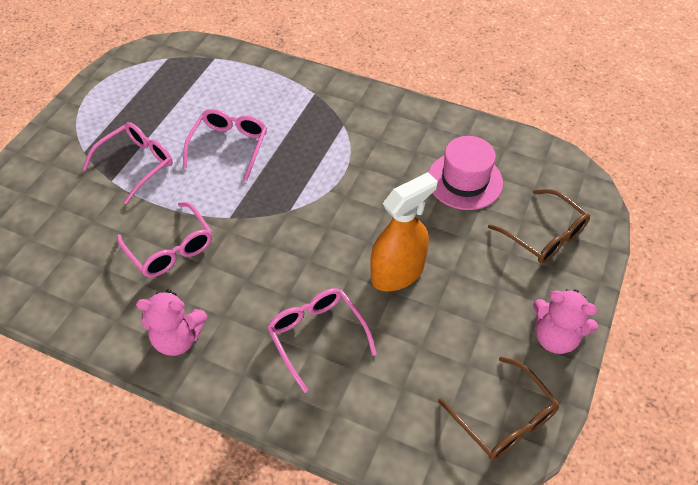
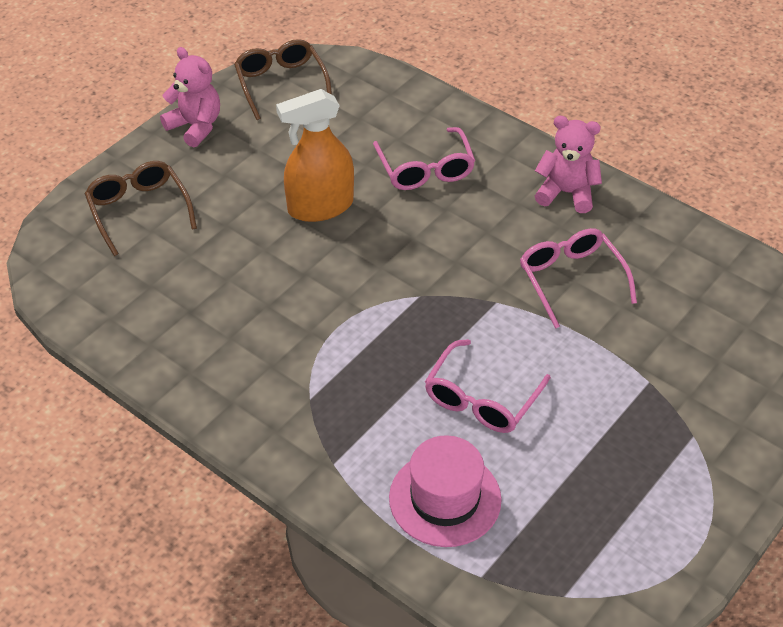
camera: 165 degrees left, 5 degrees down
(137, 164) = (614, 398): pink glasses -> none
(464, 181) = (189, 287): pink hat -> pink hat (445, 499)

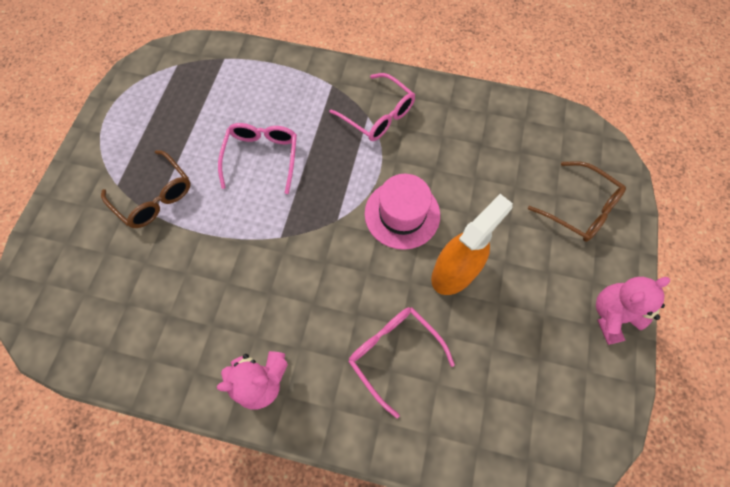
camera: 155 degrees right, 20 degrees up
(195, 126) = (612, 315): pink teddy bear -> pink teddy bear turned 135 degrees clockwise
(281, 84) = (584, 410): brown glasses -> brown glasses (154, 197)
(445, 499) = (259, 89): pink hat -> pink hat (402, 214)
(571, 279) = (231, 282): pink glasses -> pink glasses (378, 115)

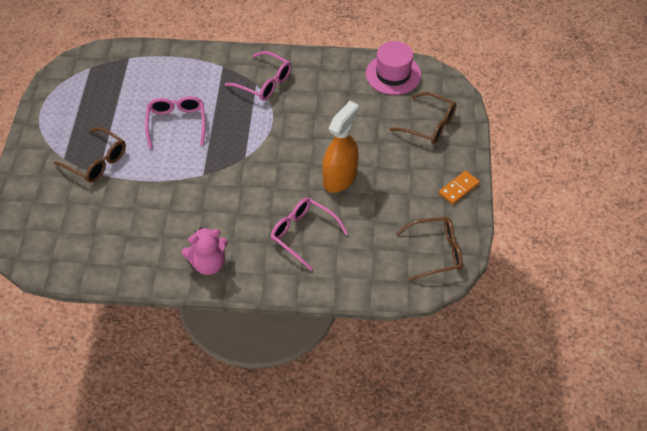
camera: 10 degrees left, 15 degrees down
(402, 214) = (294, 147): pink hat -> pink hat (393, 74)
(573, 417) = (436, 252): none -> brown glasses
(612, 315) = (458, 189): pink teddy bear -> orange domino

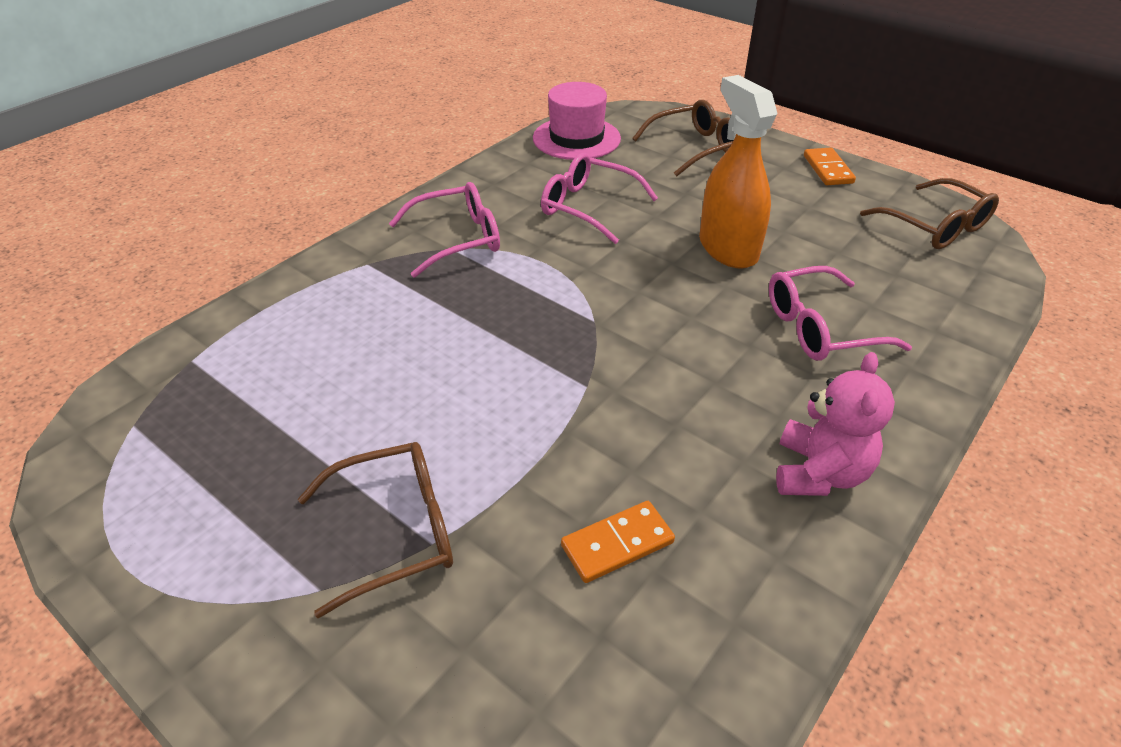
camera: 55 degrees left, 10 degrees down
(132, 220) = (617, 544): none -> orange domino
(176, 123) = (429, 367): pink glasses -> pink glasses (588, 207)
(436, 252) = (935, 226): brown glasses -> brown glasses turned 120 degrees clockwise

